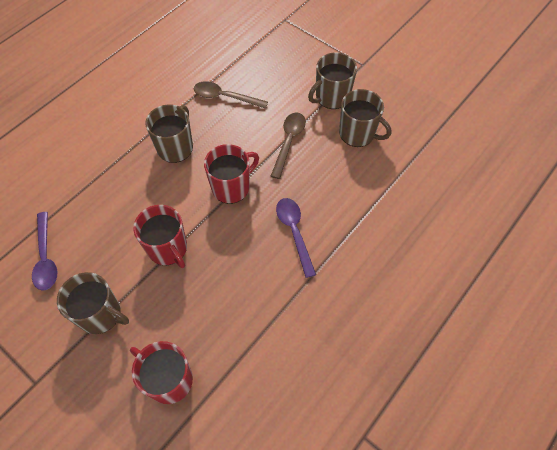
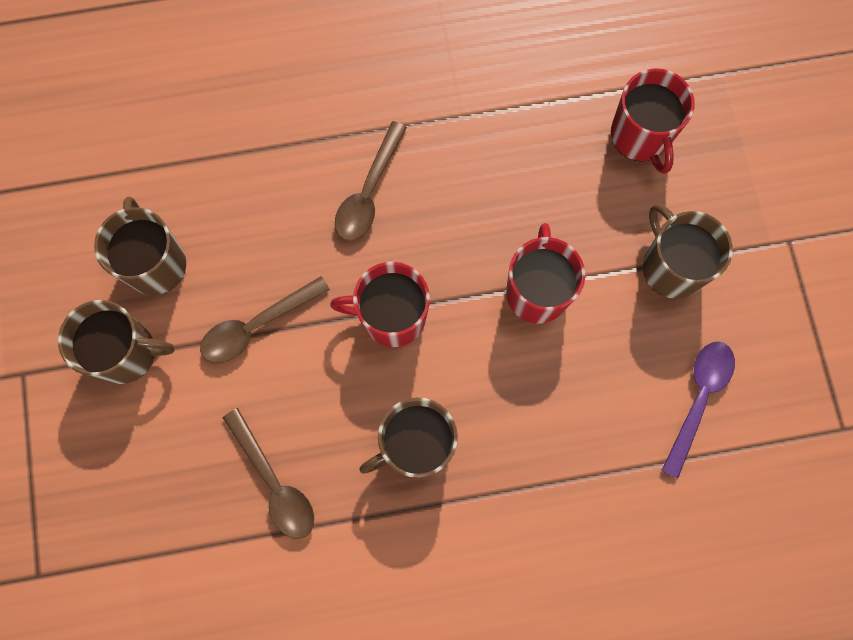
camera: 140 degrees left, 15 degrees up
(294, 232) = (368, 192): purple spoon -> brown spoon

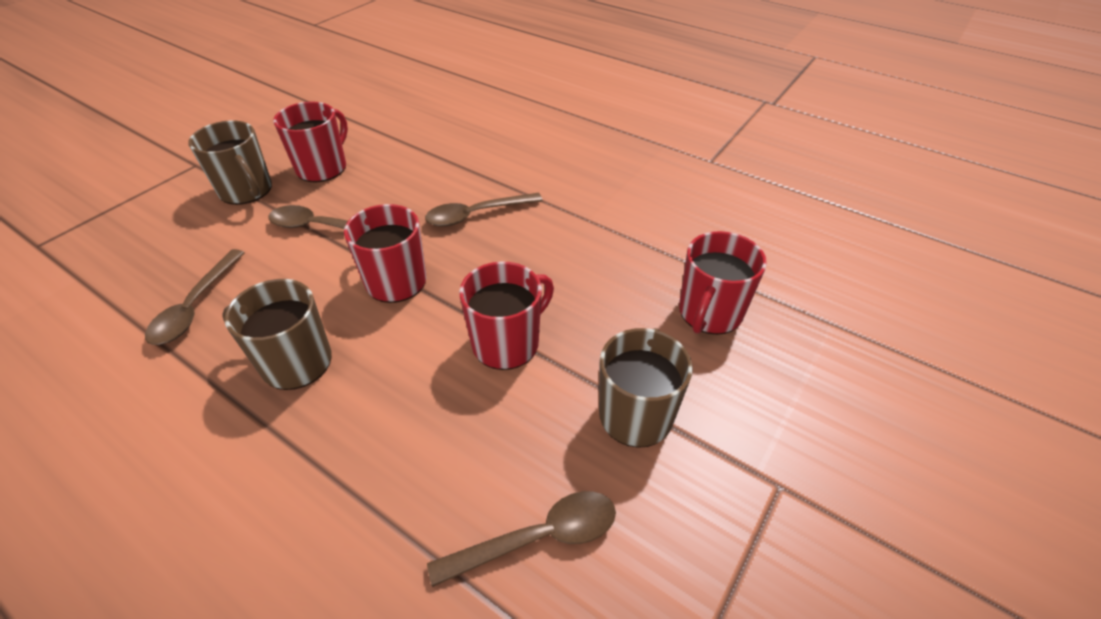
camera: 45 degrees right, 30 degrees down
(155, 263) = (322, 168): brown mug -> red mug
(698, 398) = (539, 538): purple spoon -> brown spoon

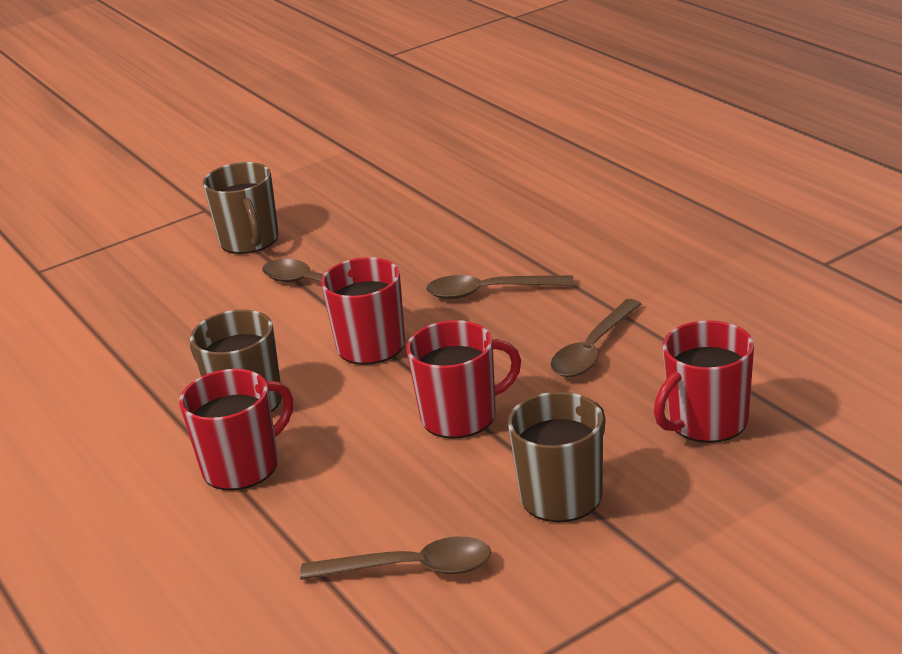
camera: 25 degrees right, 15 degrees down
(195, 307) = (168, 342): brown spoon -> brown spoon (592, 350)
(322, 168) = (338, 225): red mug -> red mug (242, 466)

